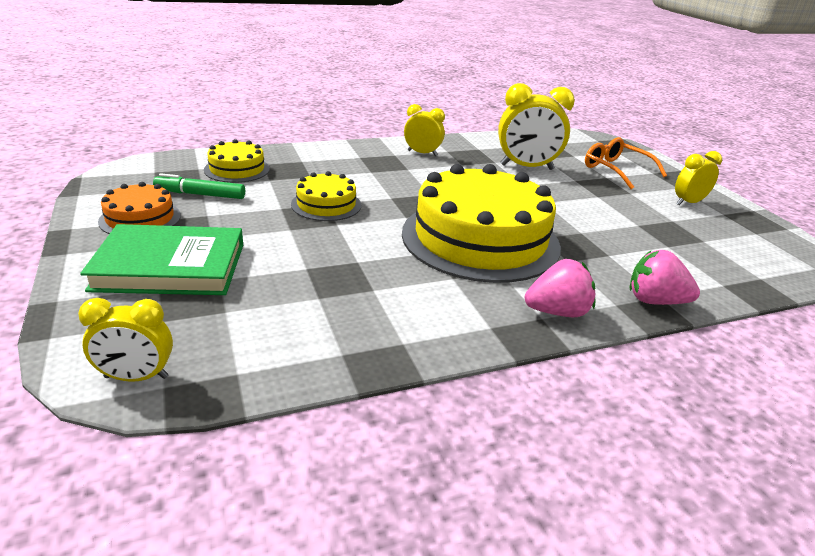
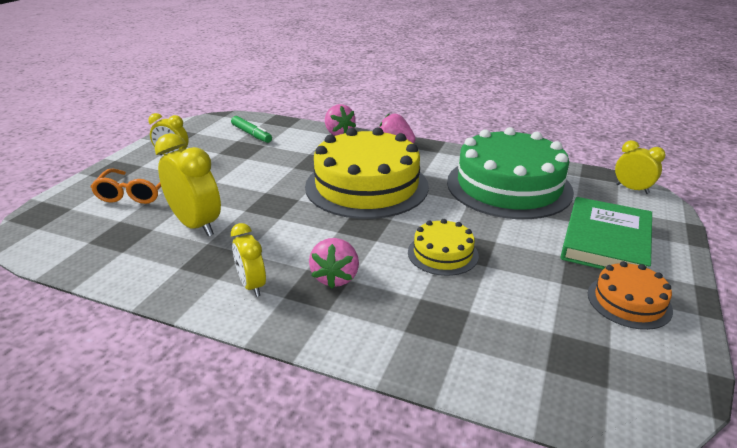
camera: 135 degrees left, 0 degrees up
(170, 267) = (606, 241): green book -> green book turned 75 degrees clockwise
(200, 194) = (559, 314): green marker -> green marker (251, 134)
(237, 169) = (496, 345): yellow cake -> none
(331, 301) = (508, 186): none -> green cake
(381, 170) = (335, 277): none -> pink strawberry

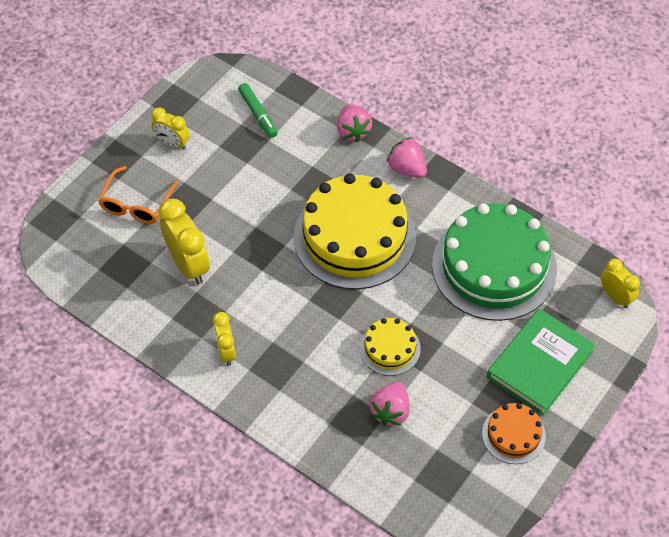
camera: 15 degrees right, 25 degrees up
(335, 277) = (293, 357): pink strawberry -> pink strawberry (390, 411)

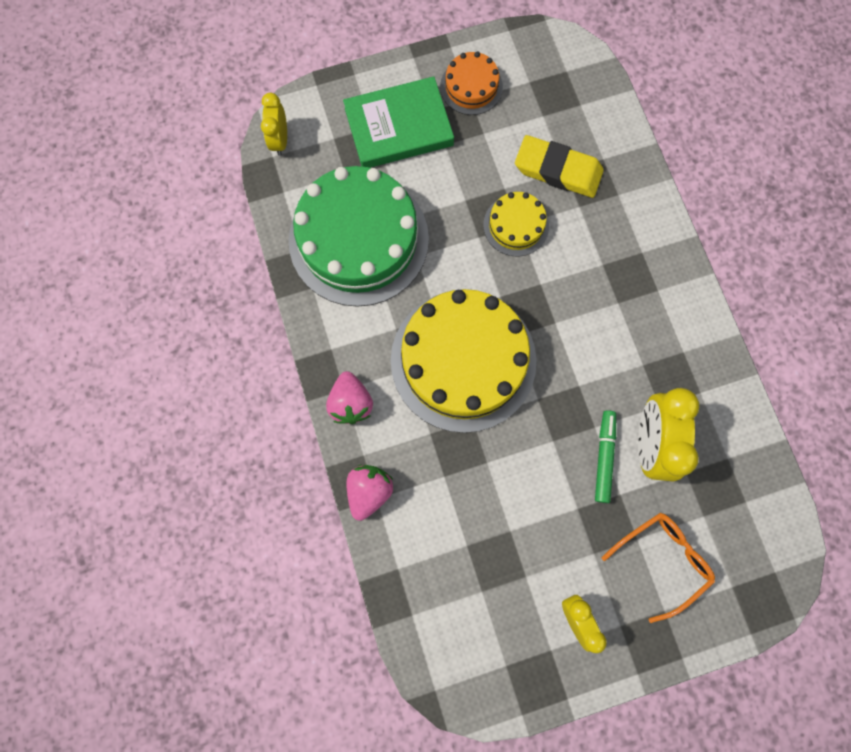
camera: 145 degrees left, 20 degrees up
(226, 351) = (668, 321): yellow clock -> none
(258, 114) = (454, 592): green marker -> green marker (603, 457)
(390, 411) = (558, 170): pink strawberry -> yellow eraser

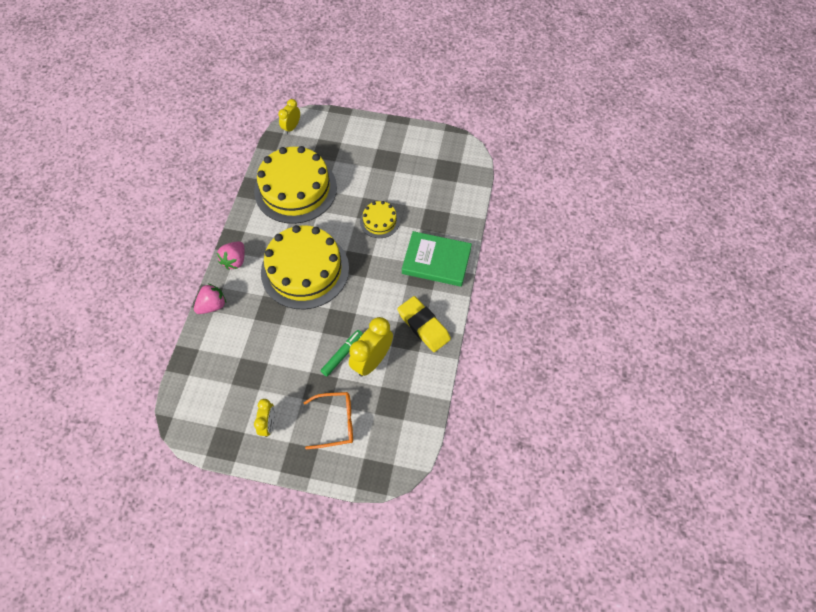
camera: 30 degrees right, 15 degrees down
(358, 239) = (295, 189): green cake -> yellow cake
(398, 127) = (354, 148): green book -> green book (436, 261)
(471, 87) = (405, 147): orange cake -> none
(558, 170) = (421, 206): yellow eraser -> yellow eraser (423, 326)

